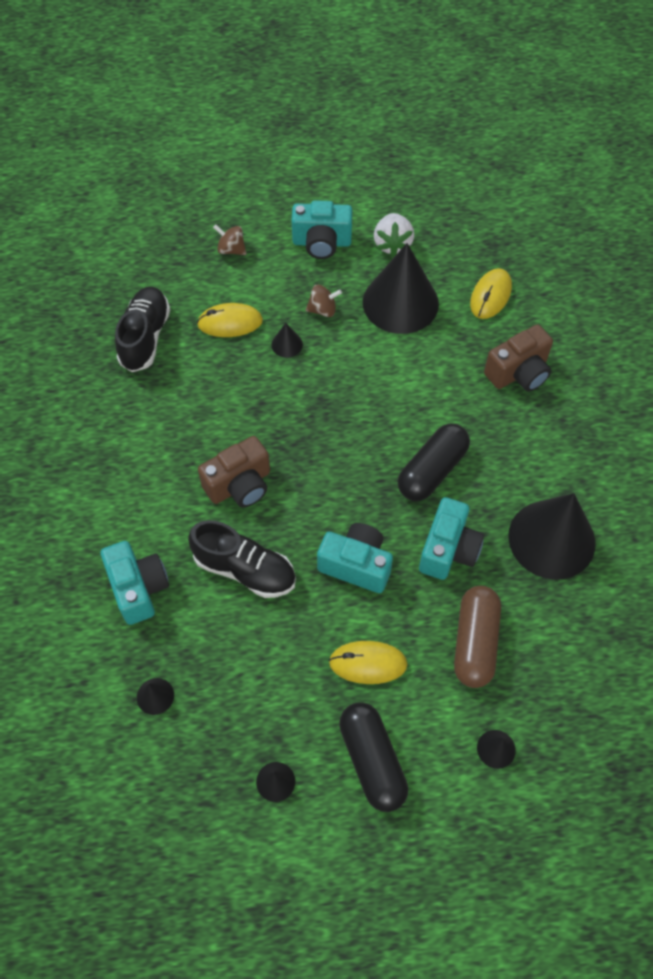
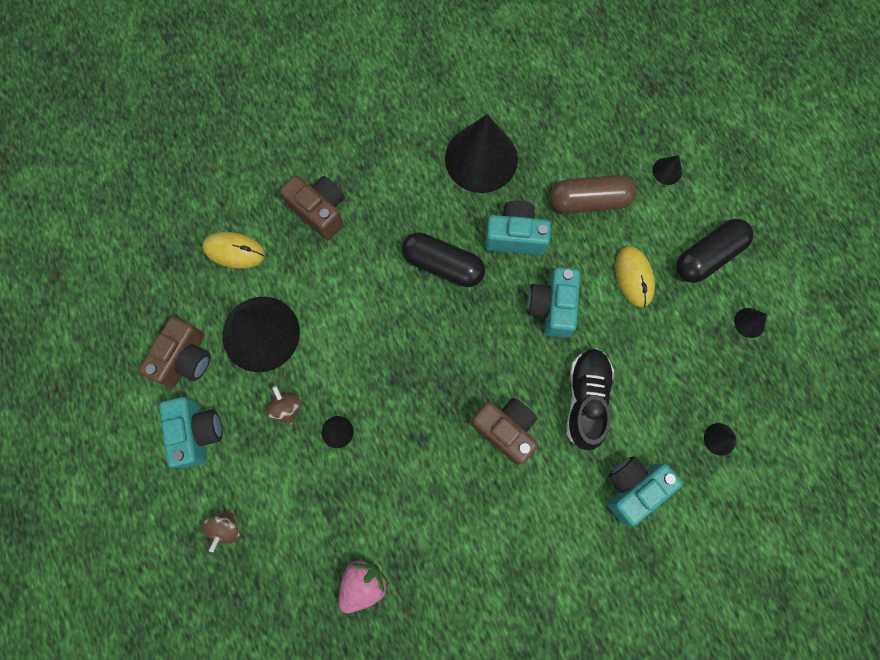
camera: 105 degrees left, 15 degrees up
(145, 337) = (363, 583): black shoe -> pink strawberry
(230, 323) = (324, 498): yellow mouse -> none
(392, 244) = (186, 359): white strawberry -> brown camera

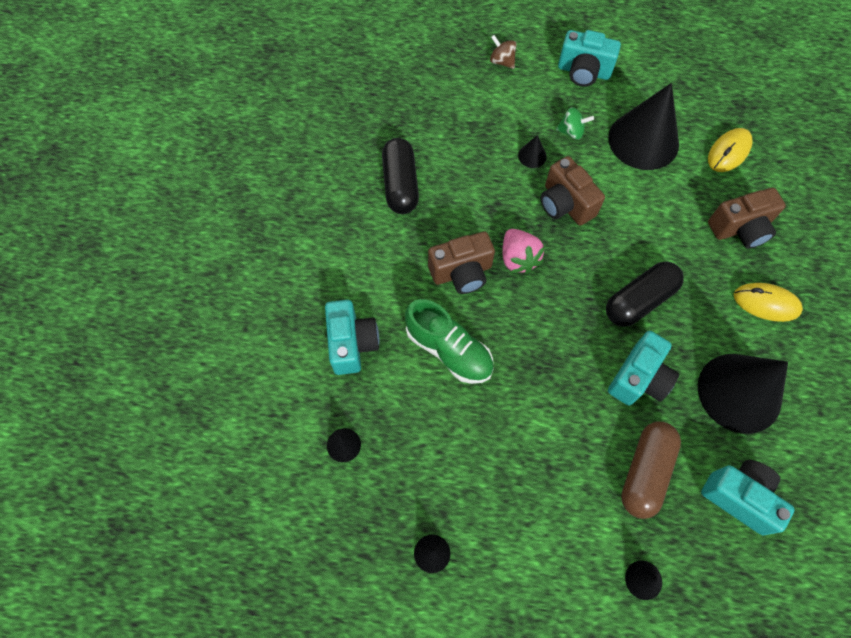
camera: 120 degrees right, 10 degrees down
(186, 359) = (647, 86): brown camera -> brown camera (565, 204)
(286, 407) = (571, 132): brown spinning top -> green spinning top
(363, 583) = (409, 123): pink strawberry -> pink strawberry (518, 259)
(552, 307) = (550, 371): turquoise camera -> turquoise camera (739, 497)
(586, 399) = (449, 350): black shoe -> green shoe
(634, 277) = (540, 465): yellow mouse -> yellow mouse (766, 303)
(708, 256) = (524, 558): black capsule -> black capsule (400, 184)

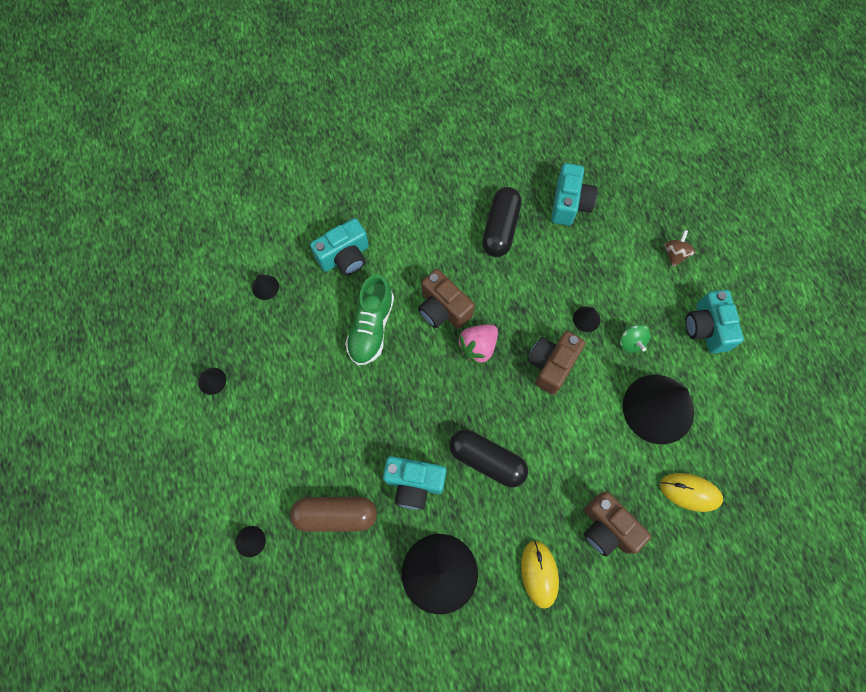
camera: 65 degrees right, 5 degrees up
(400, 184) = (500, 228): black capsule -> black capsule turned 45 degrees counterclockwise
(739, 497) = (346, 599): turquoise camera -> turquoise camera (569, 204)

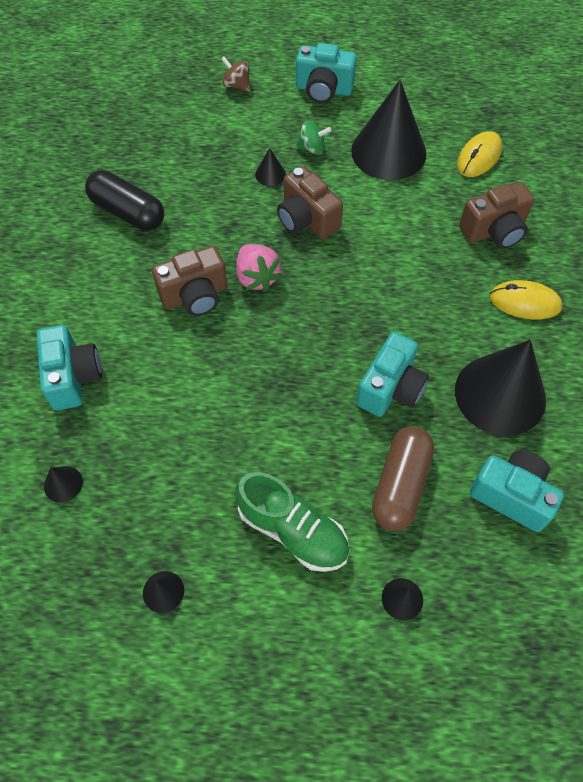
camera: 70 degrees left, 10 degrees down
(371, 327) = (181, 375): green shoe -> green shoe (292, 530)
(487, 460) = (389, 310): black capsule -> none
(569, 204) = (134, 145): turquoise camera -> turquoise camera (511, 495)

